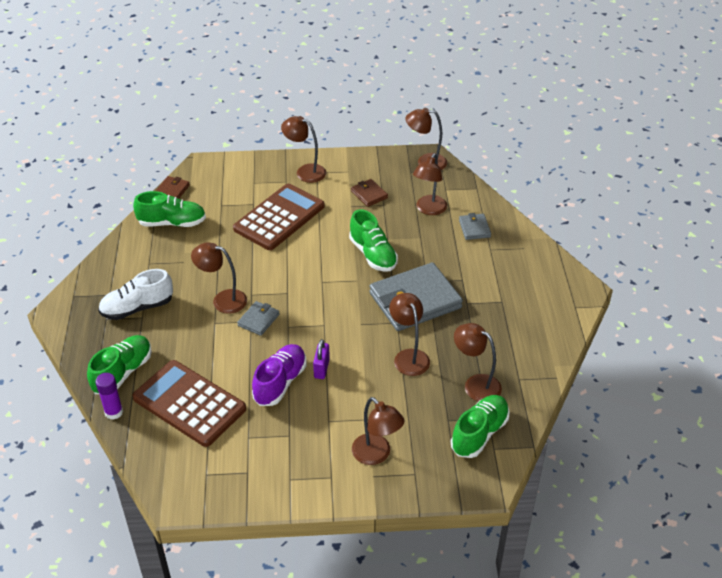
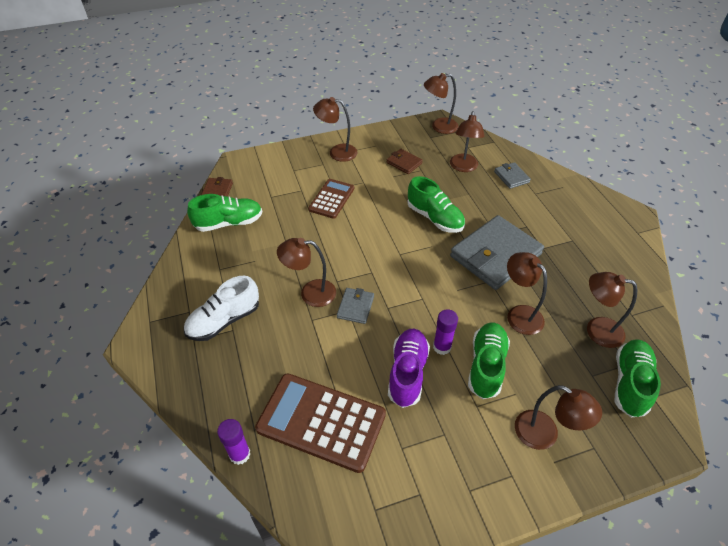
camera: 15 degrees left, 5 degrees up
(123, 372) = (233, 401): green shoe -> green shoe (486, 366)
(279, 218) = (331, 199): brown calculator -> brown calculator, size x0.60
(321, 368) = (442, 347): purple padlock -> purple glue stick

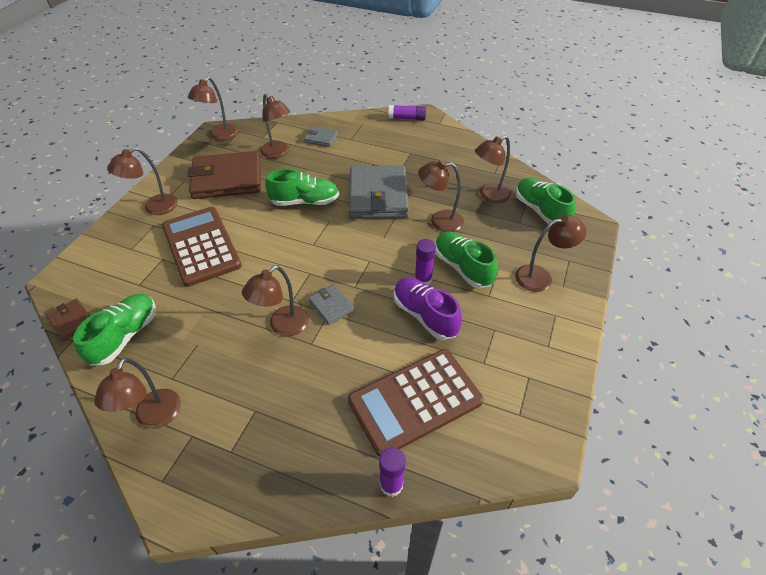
camera: 50 degrees left, 0 degrees up
(186, 283) = (154, 418): none -> brown lamp
(224, 320) = (237, 411): white shoe -> none
(331, 199) = (201, 246): brown calculator -> brown calculator, size x1.68
(404, 163) = (227, 179): brown wallet -> brown wallet, size x2.19
(611, 208) = (407, 118): none -> purple glue stick

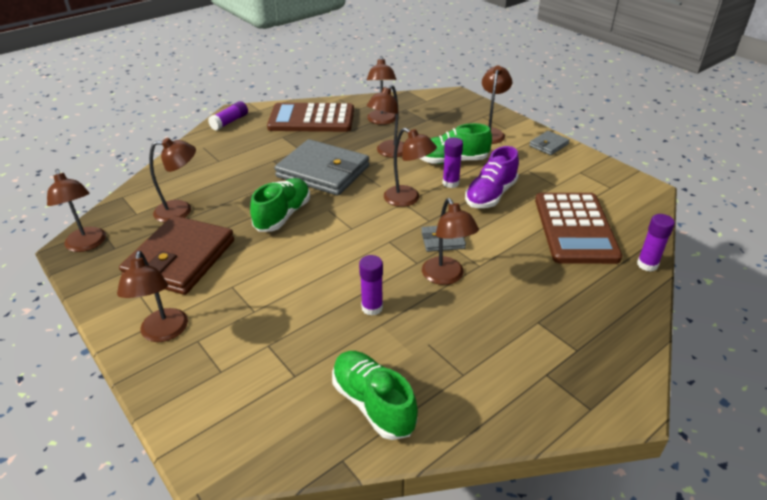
camera: 60 degrees left, 10 degrees down
(71, 321) = (306, 456): brown wallet -> none
(154, 418) = (509, 399): brown lamp -> brown lamp (408, 199)
(201, 246) = (278, 307): brown calculator -> brown calculator (311, 119)
(223, 295) = (372, 307): none -> purple glue stick
(321, 138) = (193, 177): grey wallet -> grey wallet (548, 145)
(425, 315) = (490, 195): purple shoe -> purple shoe turned 45 degrees counterclockwise
(540, 211) = (421, 107): green shoe -> none

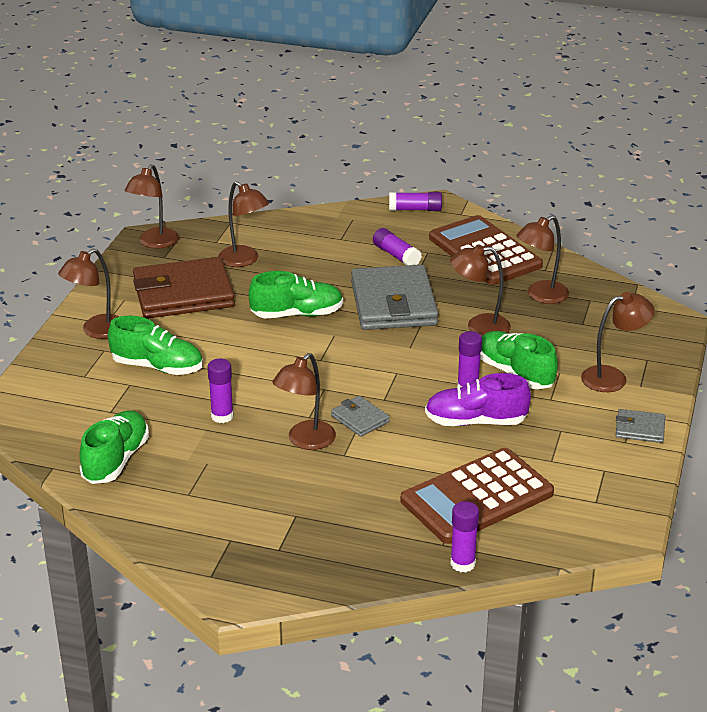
camera: 55 degrees right, 5 degrees down
(263, 316) = (157, 367): none -> green shoe
(270, 149) = (396, 255): none -> purple glue stick
(408, 199) = (405, 373): brown lamp -> none

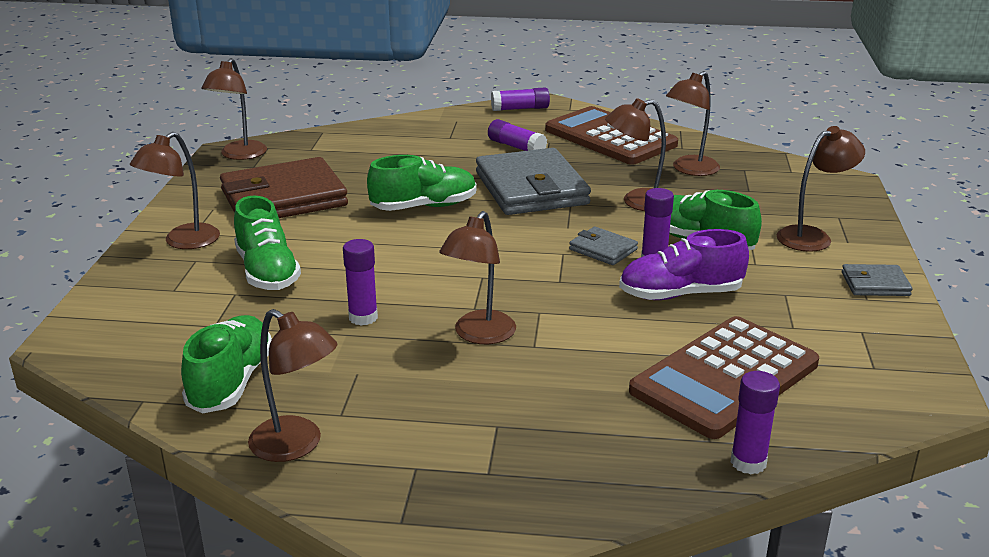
camera: 10 degrees left, 5 degrees down
(157, 367) = (267, 272): green shoe -> green shoe turned 60 degrees clockwise
(244, 260) = (347, 163): brown lamp -> brown lamp (296, 445)
(360, 419) = (538, 304): grey wallet -> grey wallet (603, 249)

